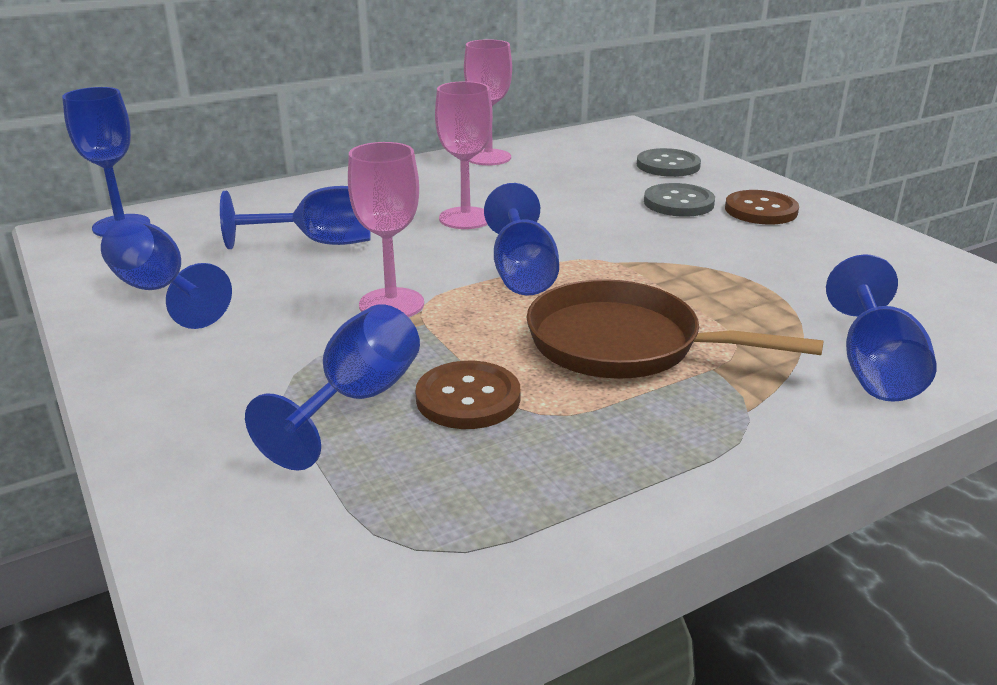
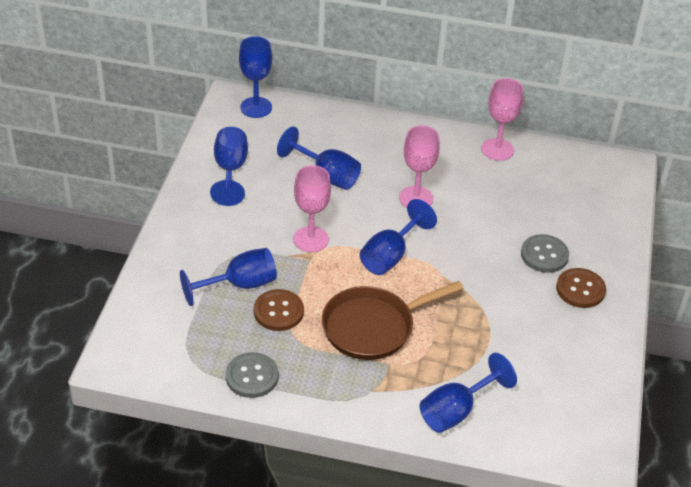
camera: 40 degrees right, 15 degrees up
(624, 344) = (373, 327): brown pan -> brown pan turned 90 degrees counterclockwise
(668, 165) = (591, 219): grey button -> grey button (252, 376)

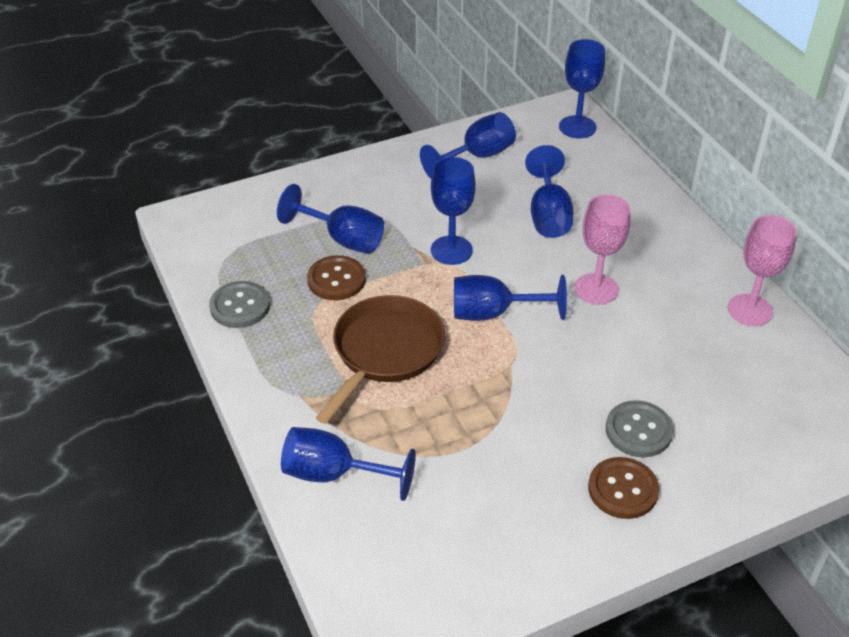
camera: 55 degrees right, 0 degrees up
(311, 239) = (451, 250): pink goblet -> blue goblet
(373, 327) = (384, 352): brown pan -> brown pan turned 90 degrees clockwise

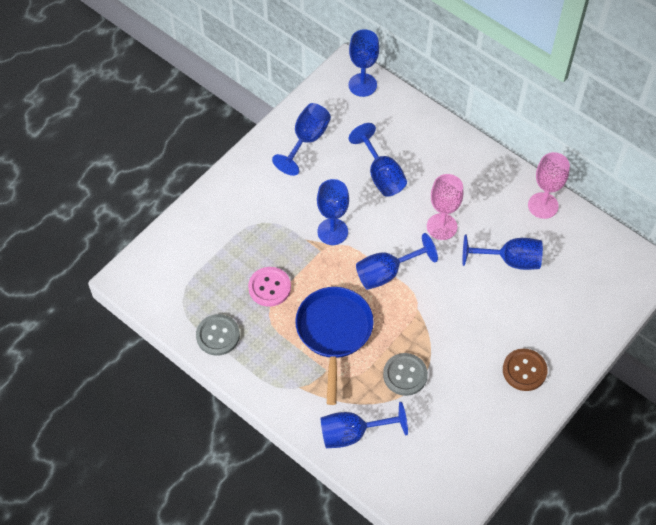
camera: 25 degrees left, 15 degrees up
(336, 280) = (269, 287): brown button -> pink button
(342, 239) = (254, 251): blue goblet -> blue goblet (510, 260)
(384, 352) = (334, 332): brown pan -> blue pan
(638, 430) = (515, 325): grey button -> grey button (405, 375)

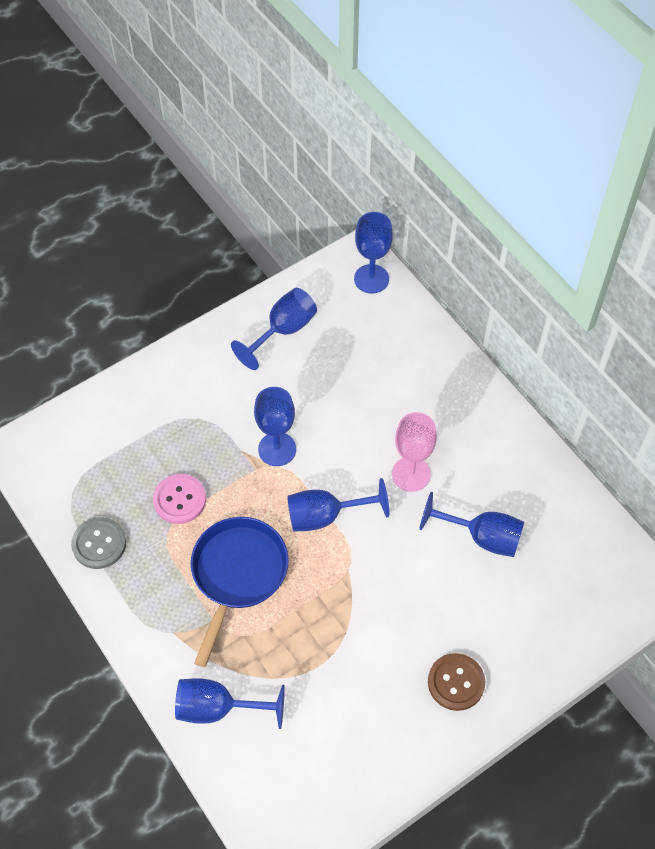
camera: 15 degrees right, 0 degrees up
(381, 175) = (358, 393): blue goblet -> none
(405, 375) = (306, 650): grey button -> none
(543, 205) = (545, 477): pink goblet -> none

